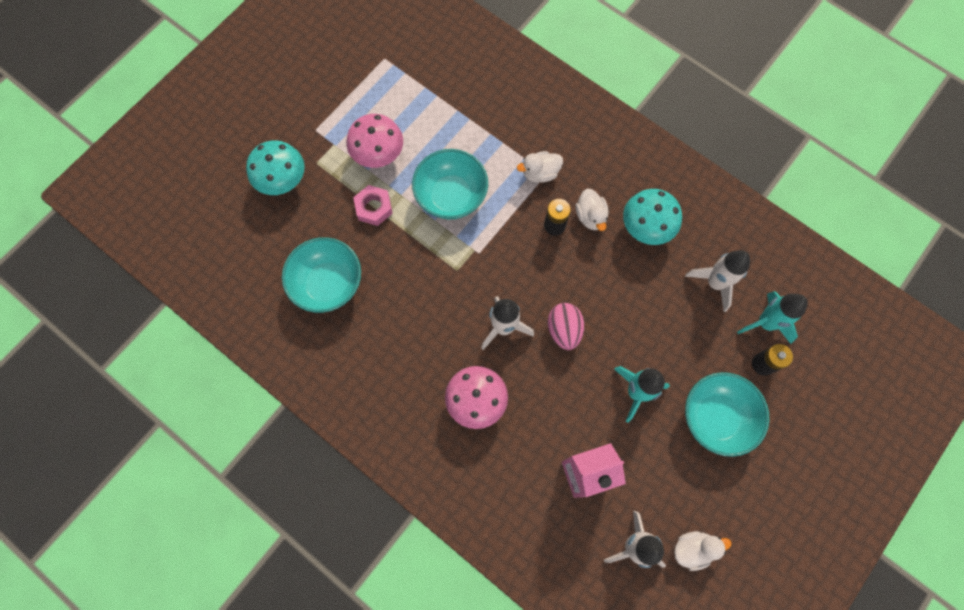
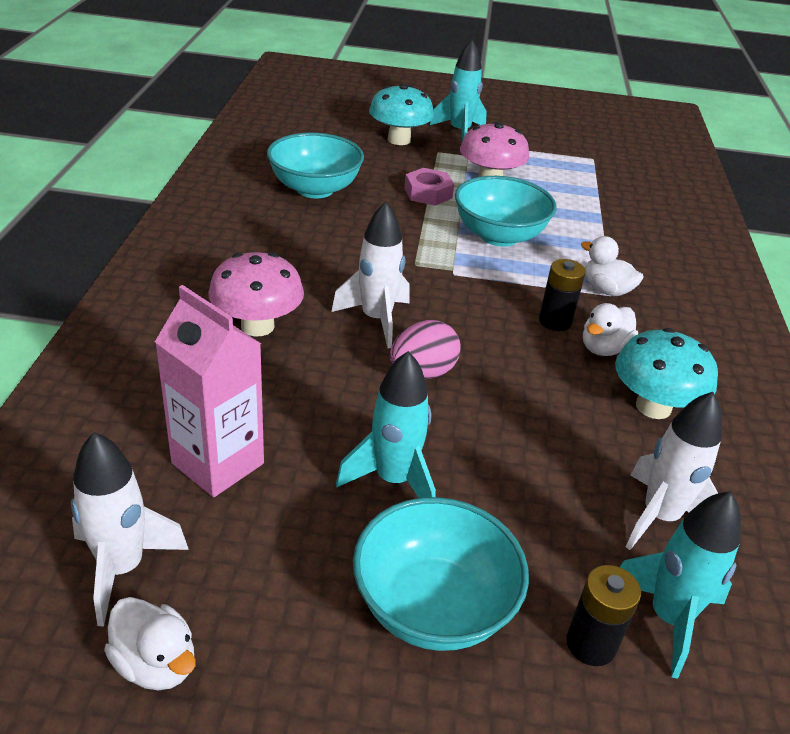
camera: 55 degrees right, 35 degrees down
(294, 127) = (459, 132): none -> turquoise rocket

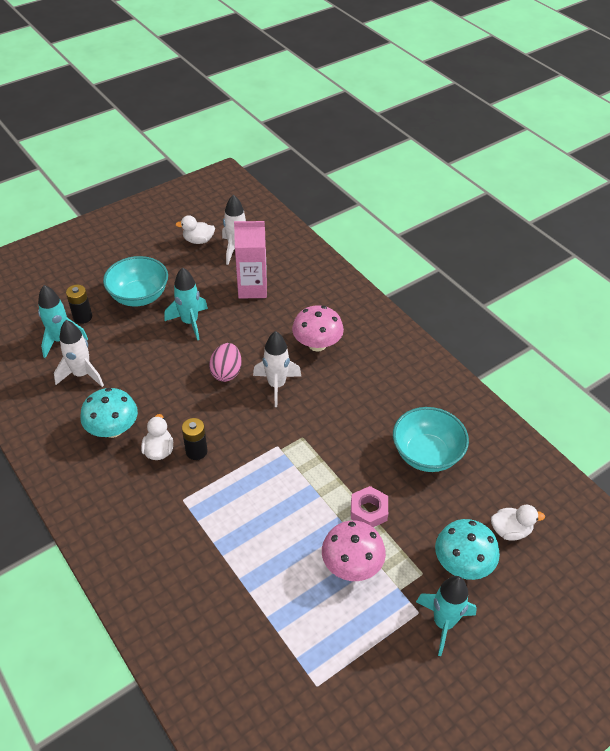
camera: 140 degrees right, 10 degrees up
(499, 236) = (286, 502): turquoise bowl -> none
(606, 290) = (188, 501): white duck -> white duck (510, 531)

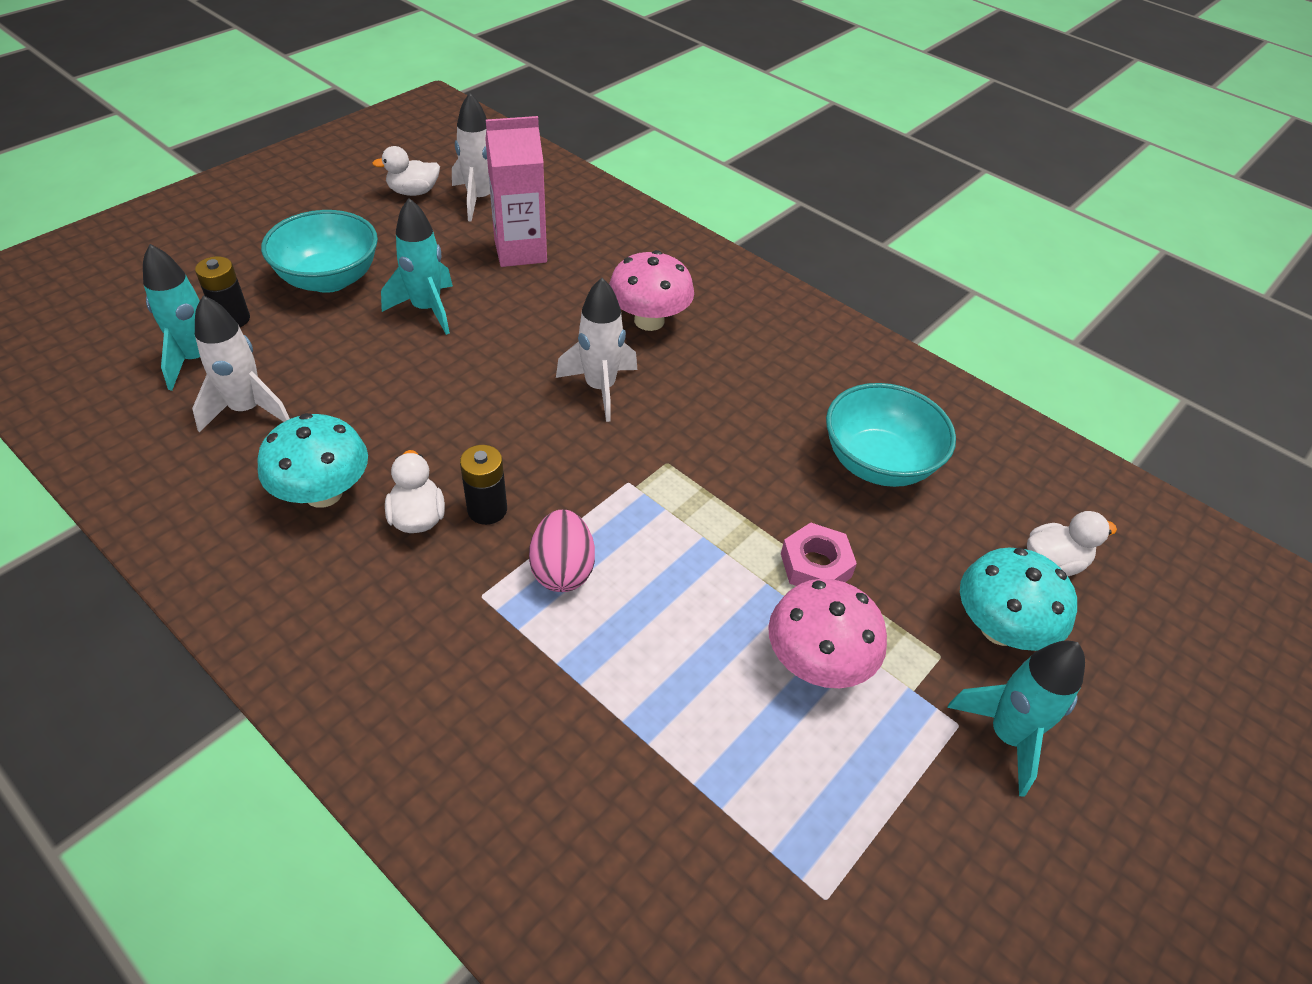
camera: 15 degrees left, 0 degrees up
(226, 372) = (509, 378): pink egg -> pink egg (562, 570)

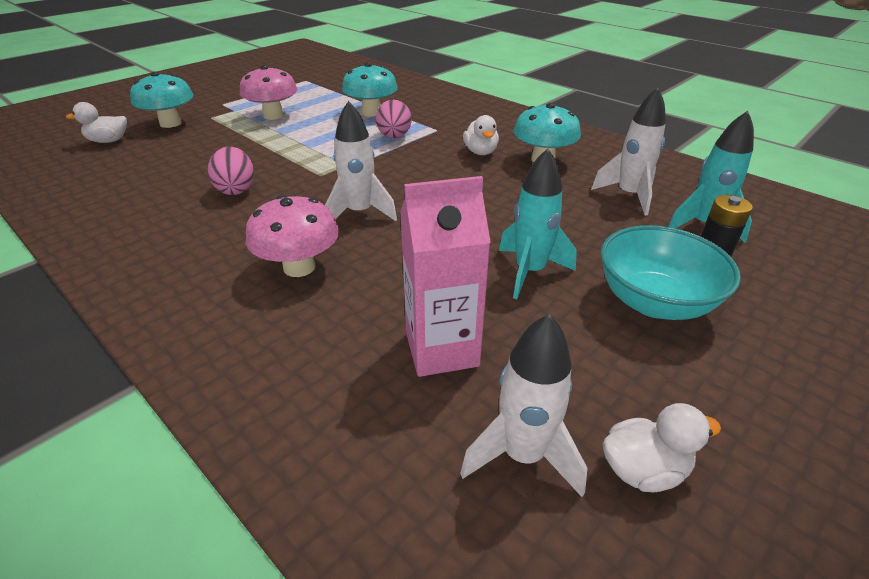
camera: 175 degrees left, 10 degrees down
(487, 509) = (439, 155): black battery -> none
(614, 676) = (371, 112): none -> turquoise mushroom
(769, 434) = (236, 189): none -> pink egg
(815, 565) = (251, 139): pink nut -> none
(878, 463) = (169, 176): turquoise bowl -> none
(1007, 736) = (203, 102): turquoise rocket -> none

